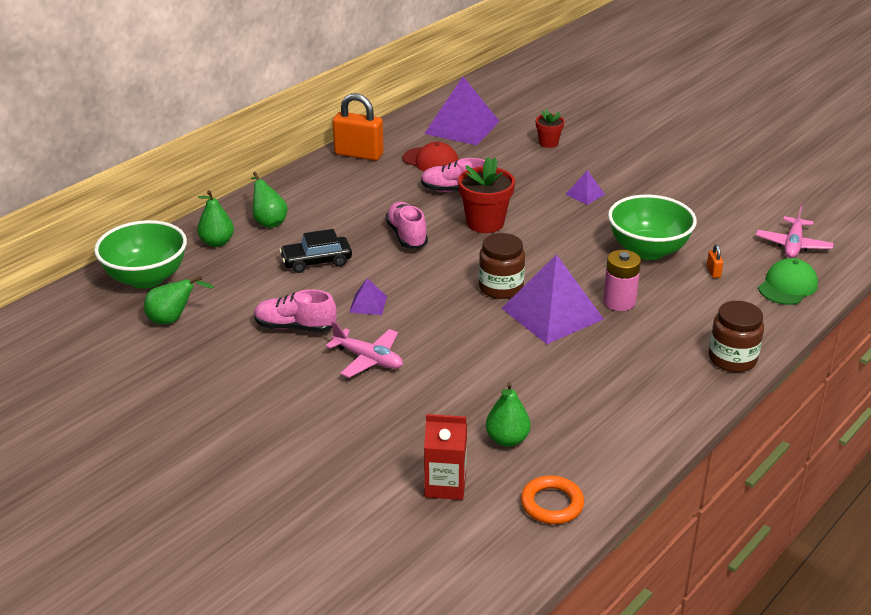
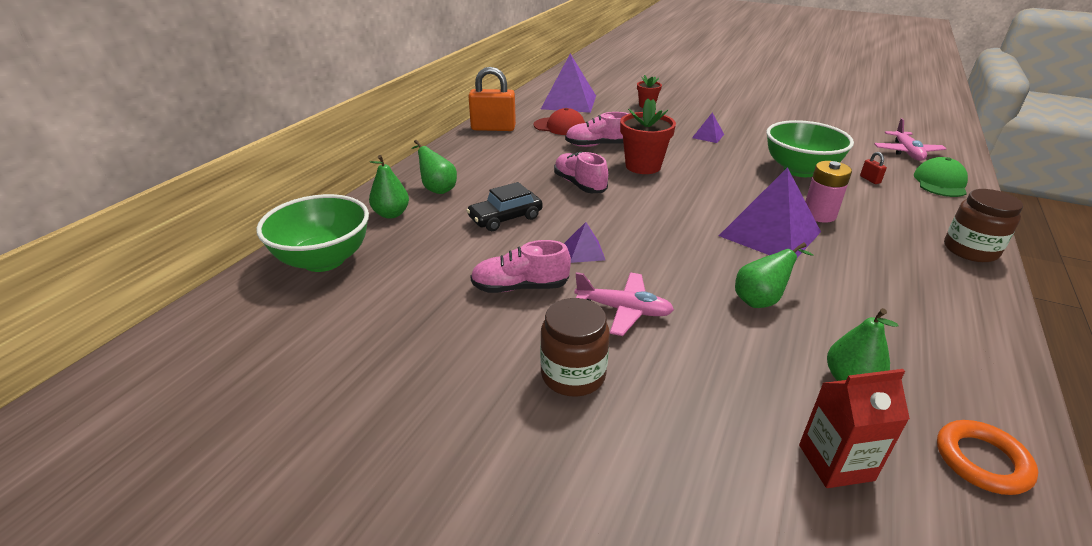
camera: 15 degrees left, 0 degrees up
(173, 319) = (372, 301): green pear -> green pear (761, 300)
(501, 287) = (702, 217): brown jar -> brown jar (573, 375)
(713, 272) = (870, 179): orange padlock -> red padlock

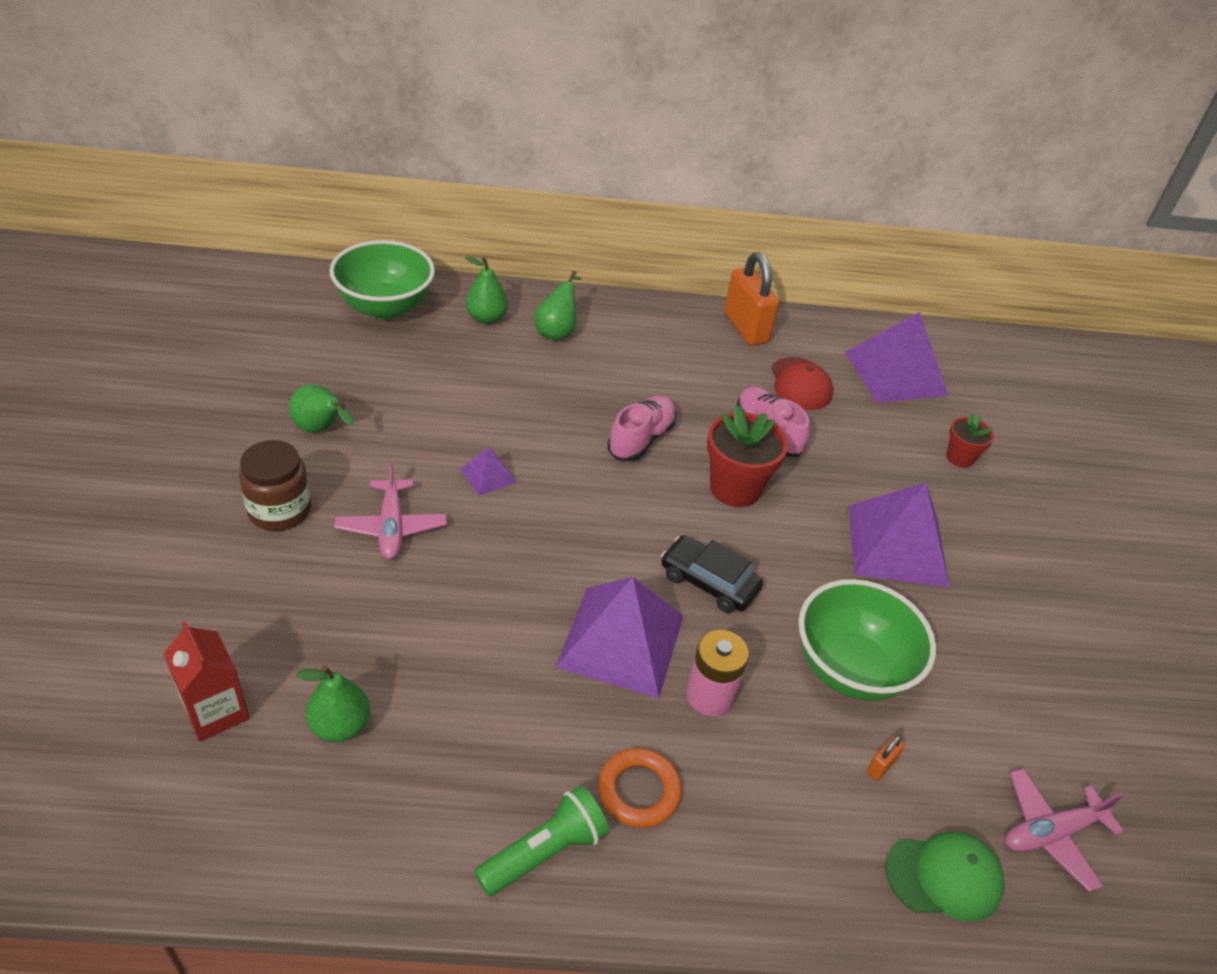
camera: 60 degrees right, 10 degrees up
(505, 218) = (524, 399): black car -> black car (708, 582)
(520, 287) = (398, 443): pink shoe -> none
(708, 136) = (897, 545): purple pyramid -> purple pyramid, size x2.20
(761, 300) = (458, 640): green pear -> green pear (321, 429)
(870, 179) = (881, 766): red padlock -> orange padlock
(956, 302) = (544, 852): none -> green flashlight
(970, 250) = (706, 891): brown jar -> none
(982, 461) = (246, 836): orange ring -> orange ring (638, 791)

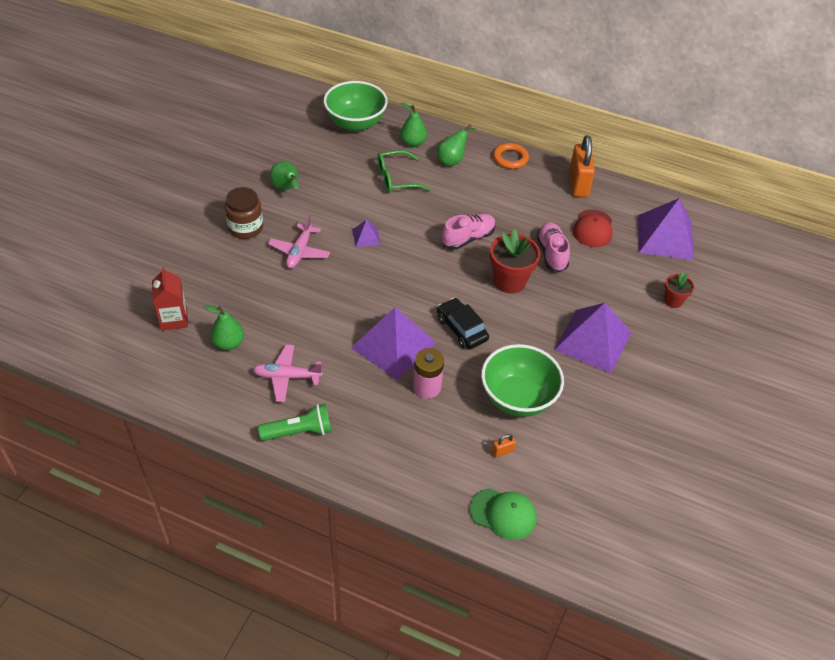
camera: 25 degrees right, 5 degrees up
(489, 375) = (396, 179): none -> green glasses
(638, 791) = (361, 420): orange ring -> orange ring (510, 158)
(1051, 833) = (581, 515): pink plane -> pink plane (287, 377)

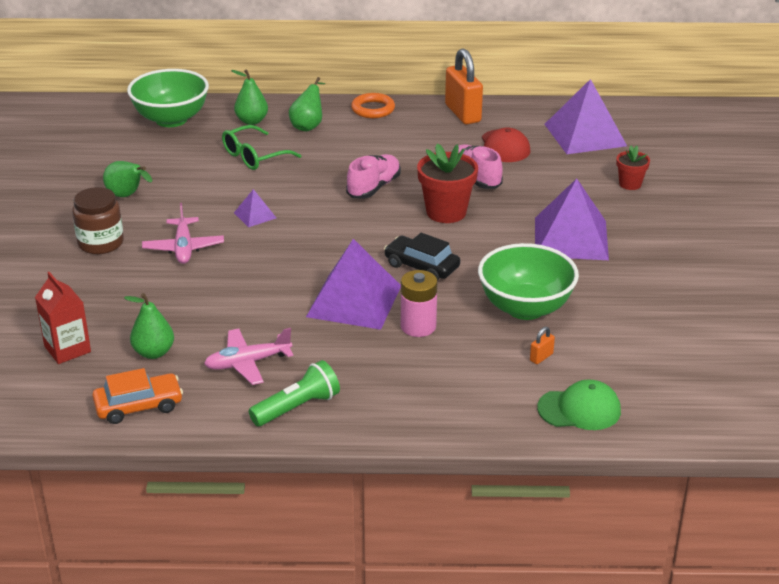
camera: 20 degrees left, 15 degrees down
(193, 388) = (138, 406): none -> orange car

